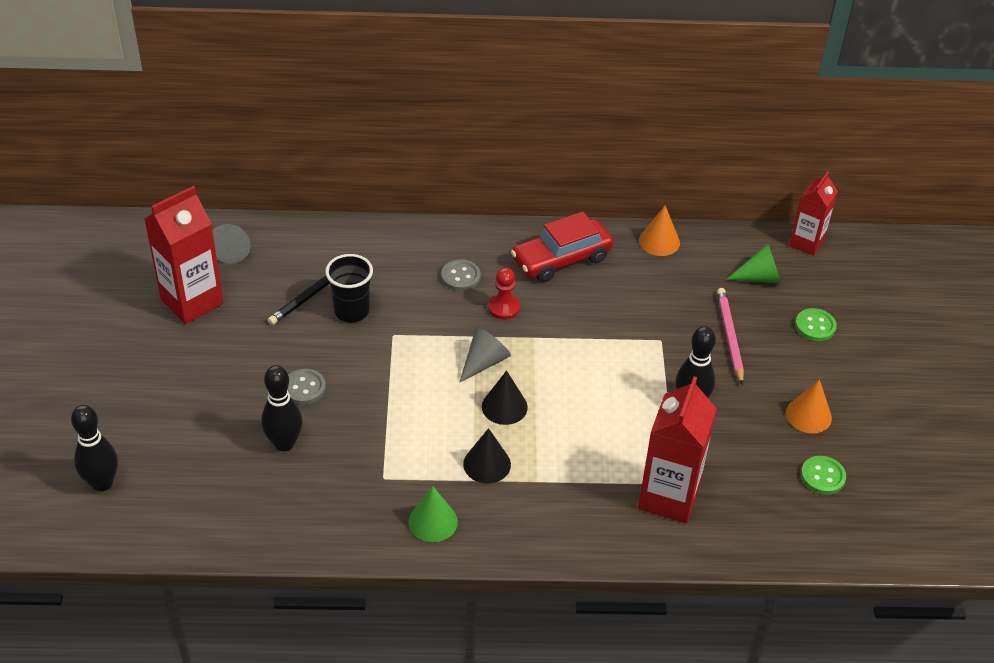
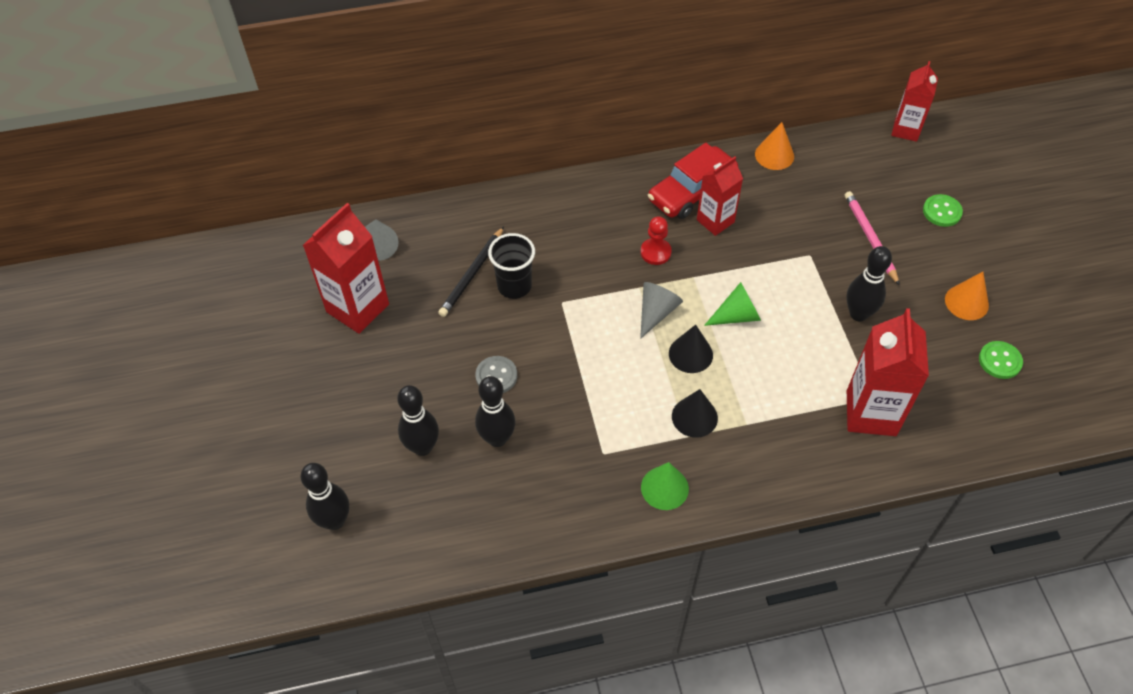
camera: 10 degrees left, 10 degrees up
(209, 436) = (422, 447): none -> black bowling pin
(460, 276) = (604, 228): grey button -> none
(575, 290) = (715, 221): none -> red carton
(760, 277) = (877, 173): green cone -> green cone (737, 315)

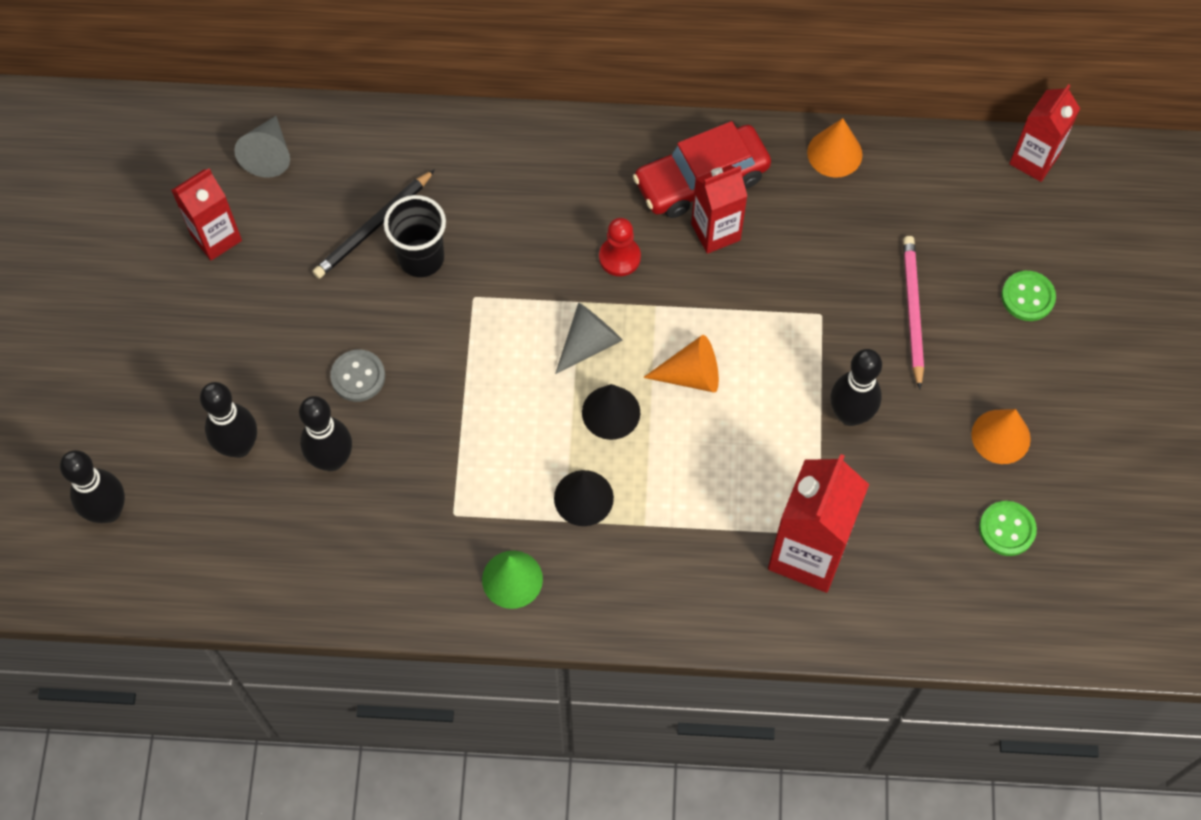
camera: 15 degrees right, 10 degrees up
(357, 308) = (216, 237): red carton -> red carton, size x0.64
(737, 315) = (691, 375): green cone -> orange cone

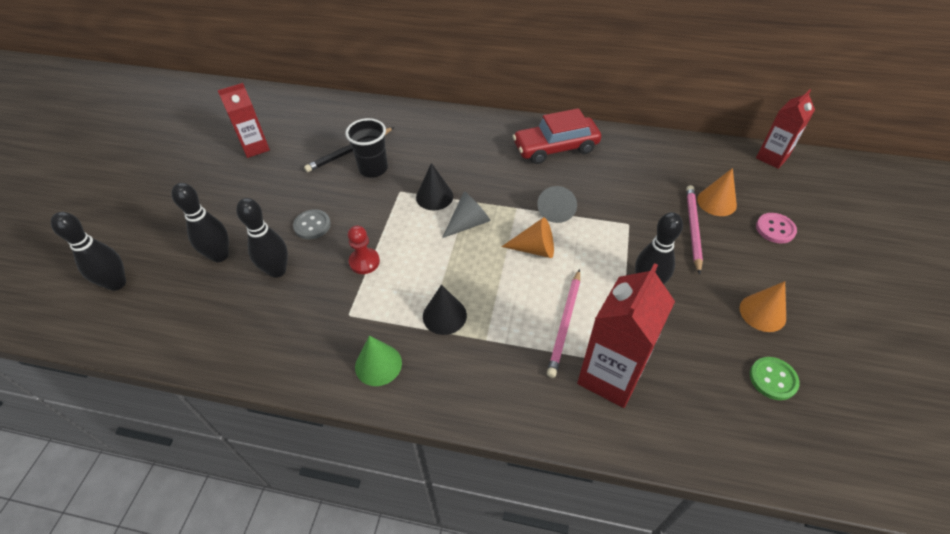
camera: 10 degrees right, 15 degrees down
(268, 155) = (302, 114): grey cone -> grey cone (557, 209)
(611, 412) = (475, 264): black cone -> black cone (434, 196)
(619, 257) = (497, 180): red pawn -> red pawn (364, 262)
(715, 232) = (561, 174): red carton -> none
(745, 488) = (565, 324): none -> pink pencil
(834, 153) = (641, 143): orange cone -> orange cone (716, 202)
(1027, 297) = (775, 229): green button -> pink button

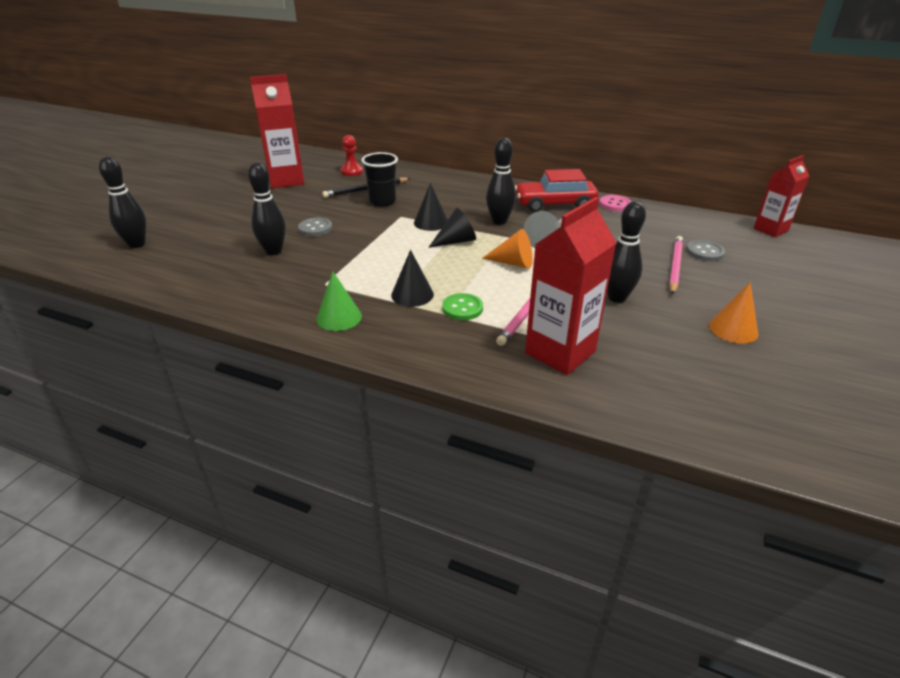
camera: 10 degrees right, 15 degrees down
(220, 255) = (229, 237): black bowling pin -> black bowling pin (499, 221)
(255, 147) = (286, 180): red carton -> red carton, size x1.57
(364, 262) = (352, 254): red pawn -> red pawn (352, 171)
(468, 223) = (456, 241): grey cone -> black cone
(716, 202) = (704, 252): orange cone -> grey button
(773, 379) = (732, 376): green button -> green button (462, 308)
(775, 229) = (761, 275): pink button -> pink button (614, 204)

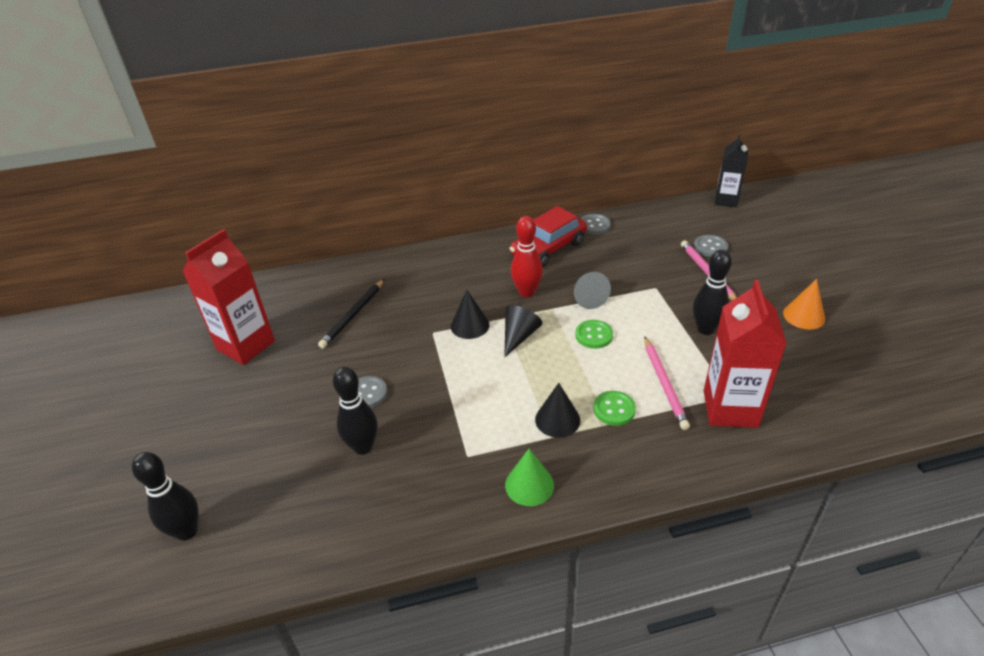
camera: 35 degrees left, 5 degrees up
(352, 171) = (305, 297): red pawn -> none
(382, 201) = (390, 322): black cup -> none
(499, 221) = (527, 292): black bowling pin -> red bowling pin
(513, 263) = (594, 335): orange cone -> green button
(614, 204) = (594, 225): pink button -> grey button
(770, 230) = (726, 200): red carton -> black carton

